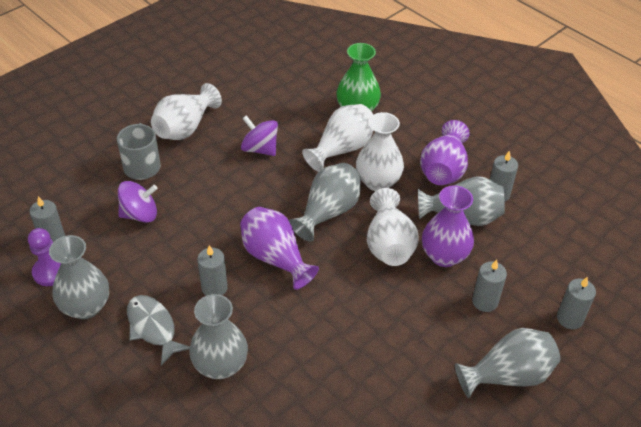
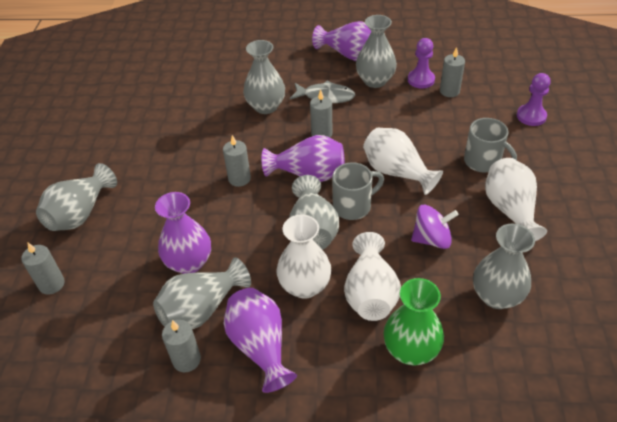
camera: 140 degrees right, 0 degrees up
(46, 169) = (531, 116): none -> purple pawn
(52, 364) = (349, 55): none -> purple vase
(140, 214) = (429, 136): purple spinning top -> none
(273, 99) = (496, 296): none -> grey vase
(278, 207) = (353, 206): none -> grey mug
(389, 244) = (240, 240): white vase -> white vase (396, 172)
(484, 301) = (130, 250): grey candle -> grey candle (239, 179)

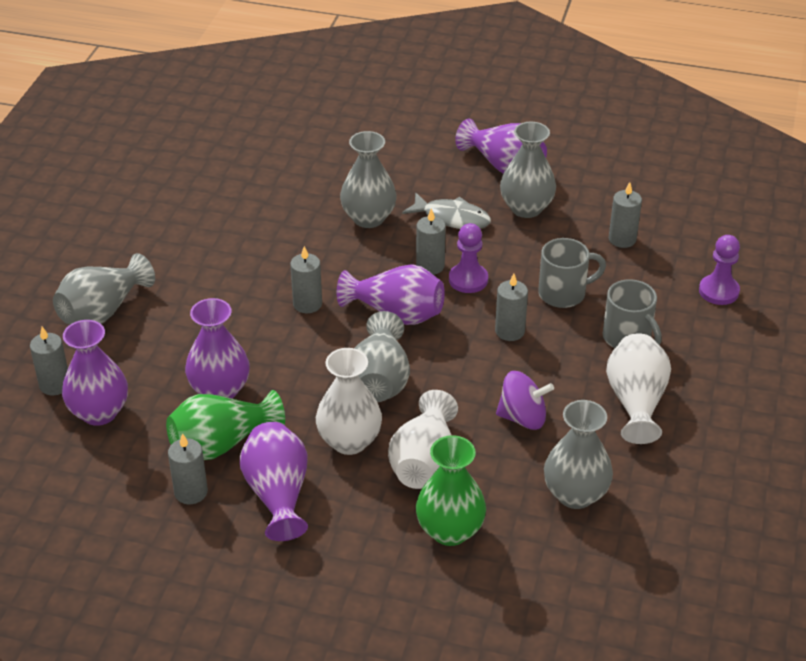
camera: 10 degrees right, 5 degrees down
(93, 301) = (99, 412): none -> purple vase
(202, 309) = (222, 443): grey vase -> green vase
(353, 206) = (439, 362): grey mug -> grey mug (563, 293)
(396, 172) = (509, 331): white vase -> grey candle
(421, 80) = (589, 217): purple pawn -> purple pawn (468, 280)

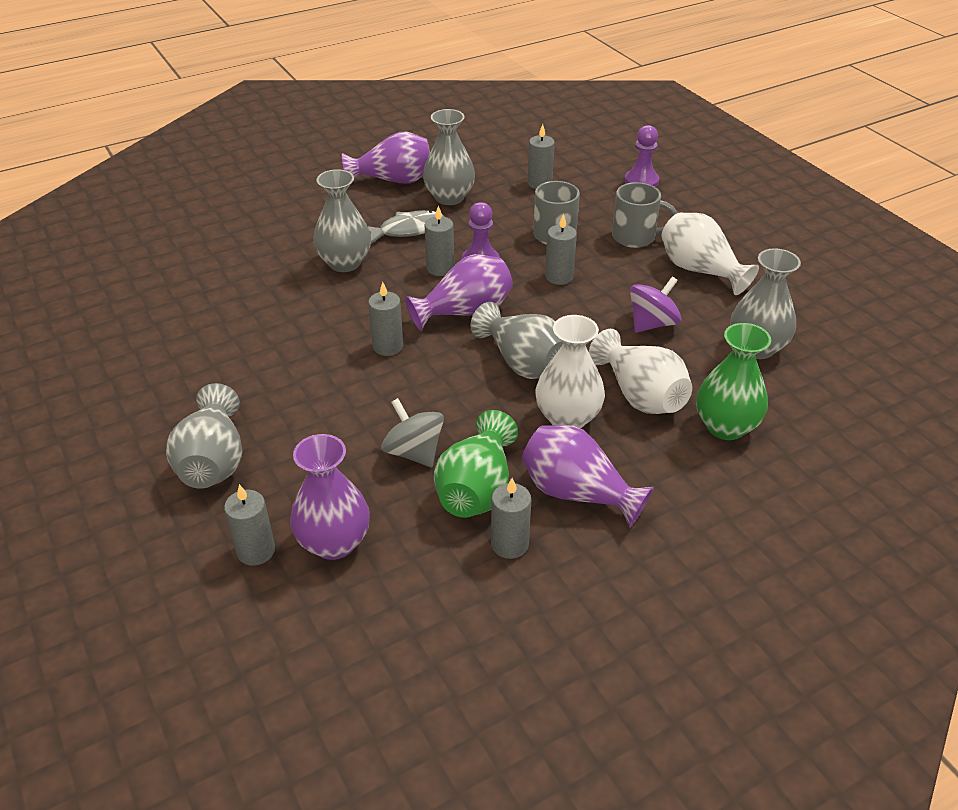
camera: 45 degrees left, 0 degrees up
(220, 390) = (414, 452): purple vase -> grey spinning top

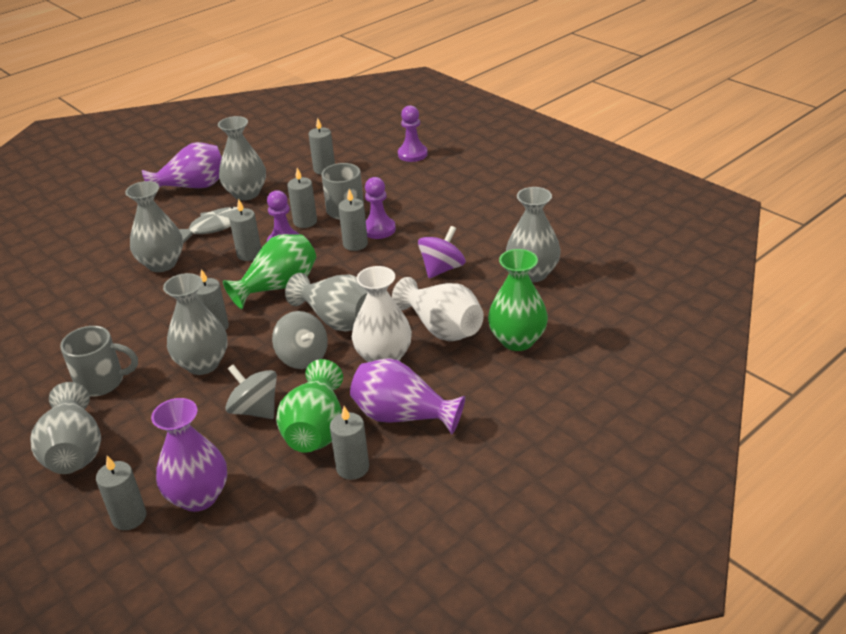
camera: 10 degrees left, 5 degrees down
(367, 387) = (203, 364): none -> grey vase
(465, 312) = (278, 287): purple vase -> green vase
(477, 400) = (303, 357): none -> grey spinning top
(508, 241) = (305, 222): none -> grey candle
(588, 264) = (379, 229): none -> purple pawn
(635, 237) = (415, 201): grey mug -> grey mug (102, 382)
(700, 271) = (475, 219): white vase -> none

